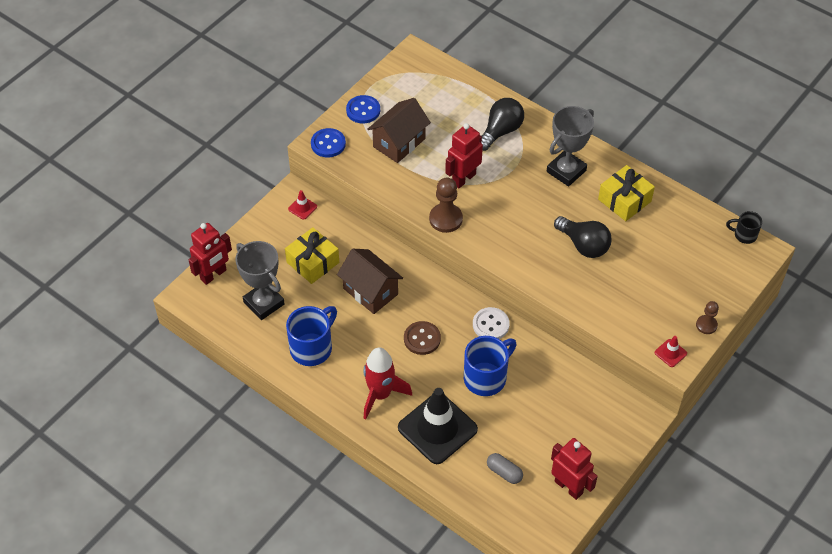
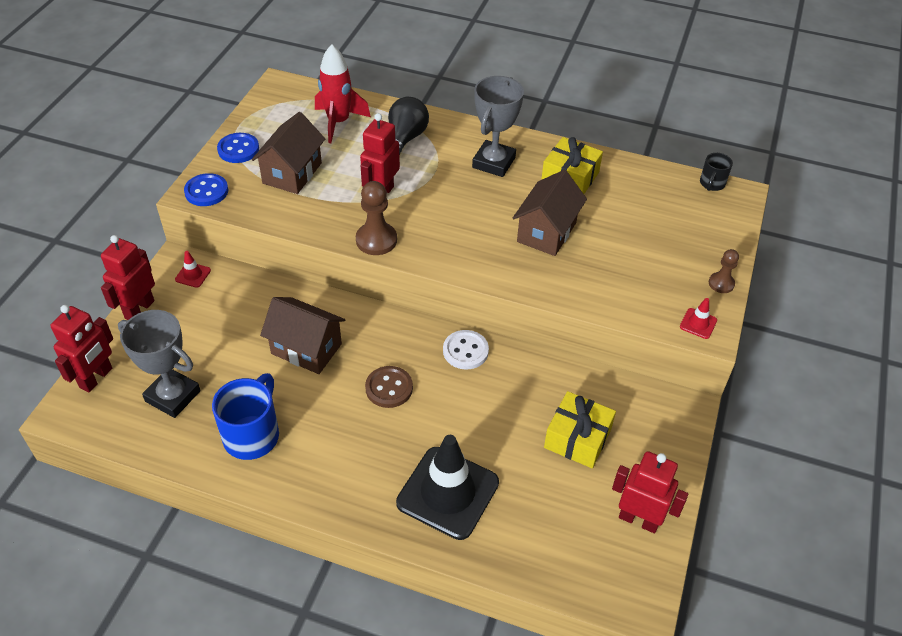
camera: 20 degrees left, 5 degrees down
(256, 227) = (139, 309): none -> red robot
(313, 262) = (223, 333): yellow gift -> yellow gift (577, 438)
(380, 394) = (360, 470): red rocket -> red rocket (338, 122)
(486, 377) = (484, 413): blue mug -> none
(504, 472) = (552, 525): grey capsule -> none
(583, 245) = (546, 232): black light bulb -> brown house
(744, 235) = (711, 184): black mug -> black mug turned 60 degrees counterclockwise

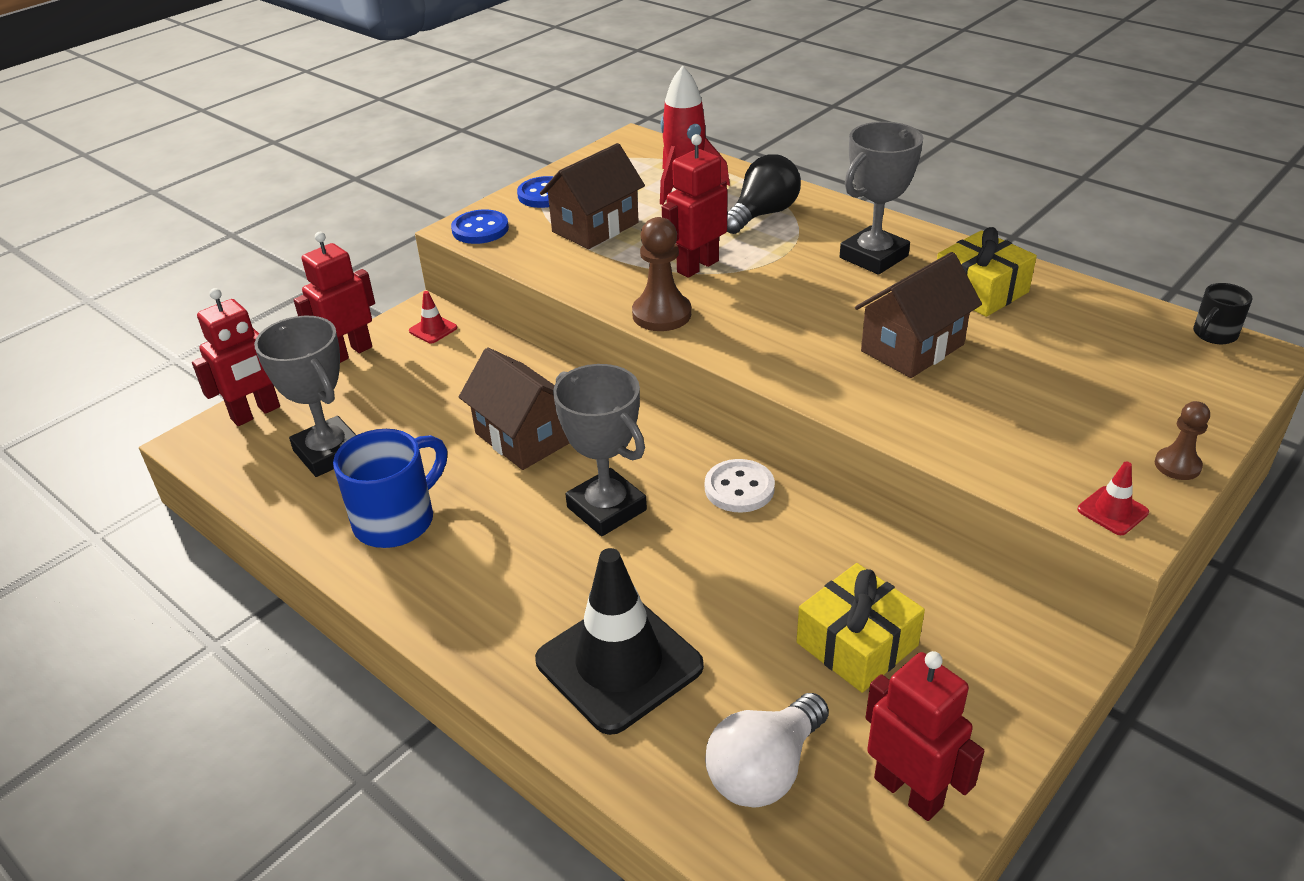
camera: 25 degrees right, 10 degrees down
(389, 388) = (606, 508): brown button -> grey trophy
(559, 532) = (764, 770): none -> white light bulb

